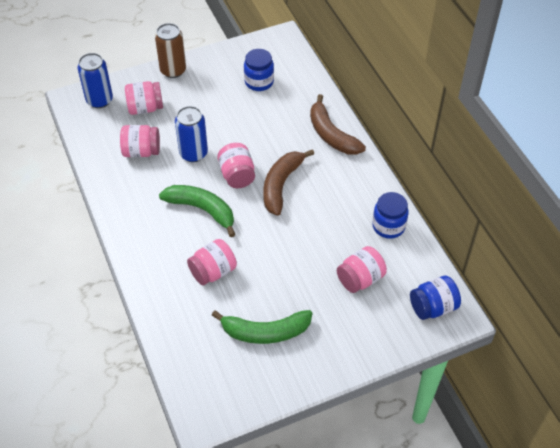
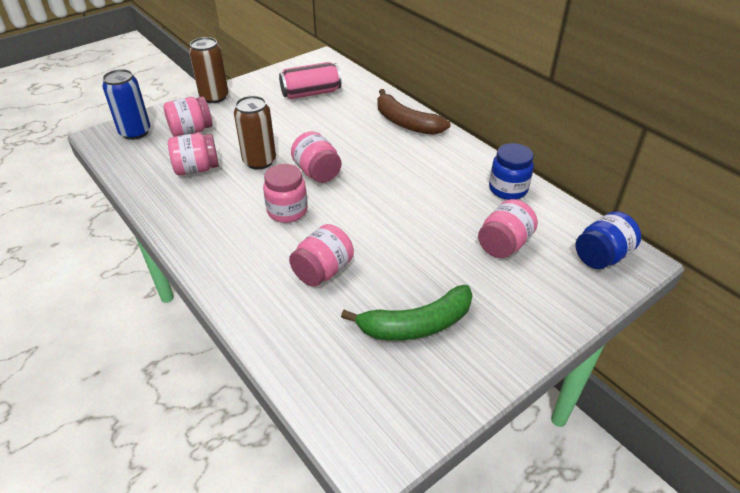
camera: 15 degrees left, 10 degrees down
(193, 153) = (259, 161): blue can -> brown can
(202, 210) = (287, 211): green banana -> pink jar
(259, 82) = (311, 93): blue jar -> pink can
(281, 185) = (371, 173): brown banana -> none

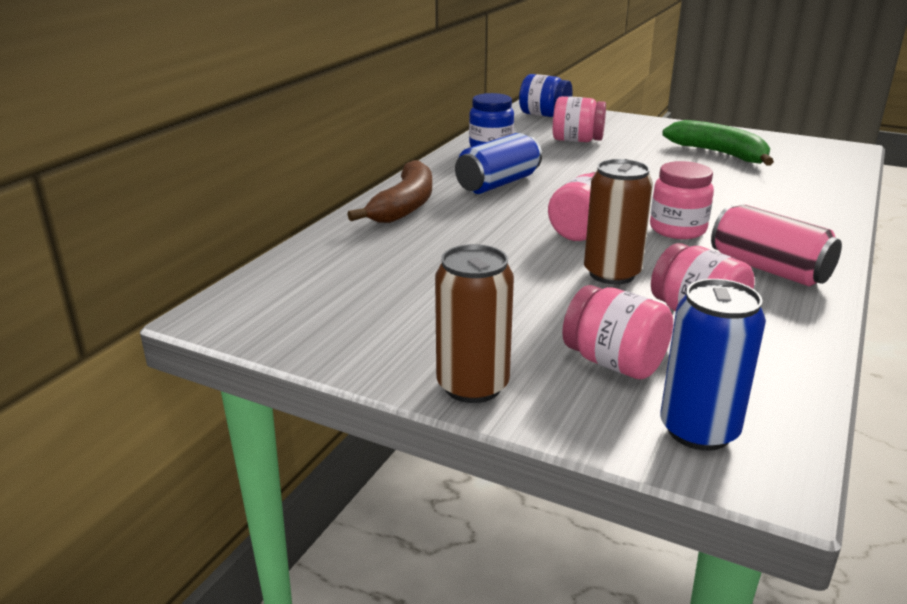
camera: 115 degrees left, 15 degrees down
(311, 93) = (373, 288): pink can -> pink can (769, 269)
(323, 271) = (728, 193): pink jar -> none
(421, 167) = (498, 183): none -> blue can

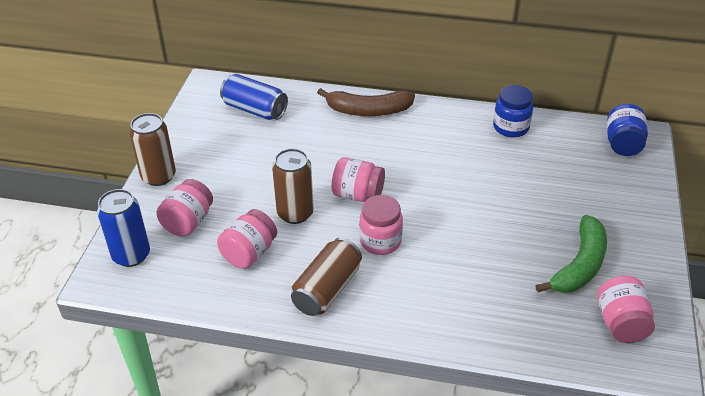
camera: 75 degrees right, 15 degrees up
(498, 183) = (429, 144): blue can -> blue can (255, 110)
(577, 140) = (559, 172): pink jar -> pink jar (620, 323)
(769, 269) = (327, 289): pink can -> brown can

